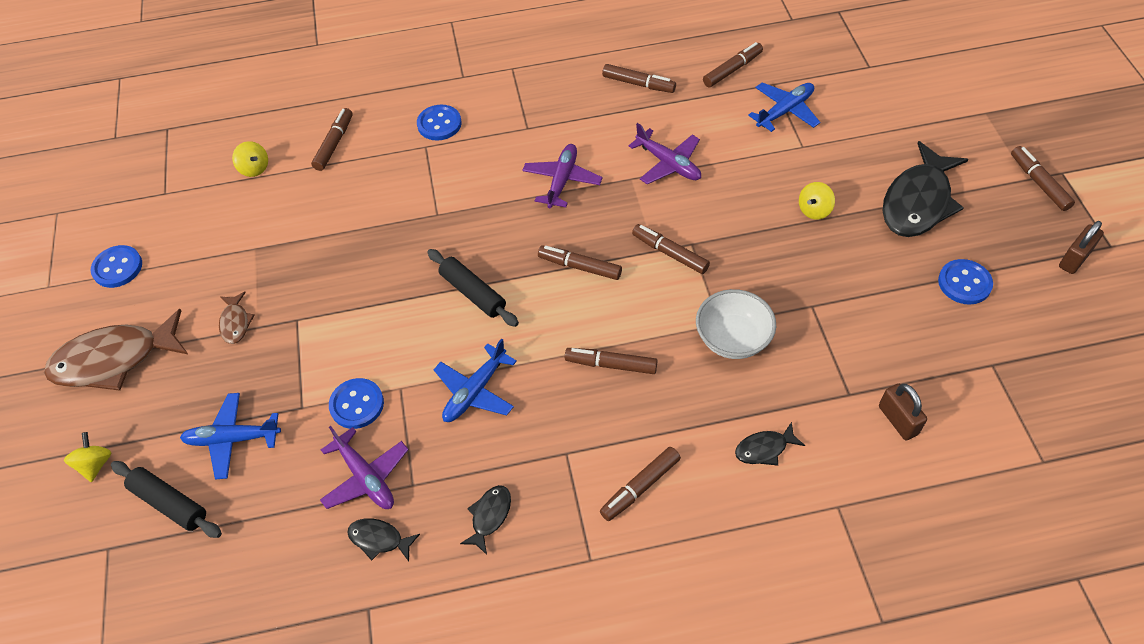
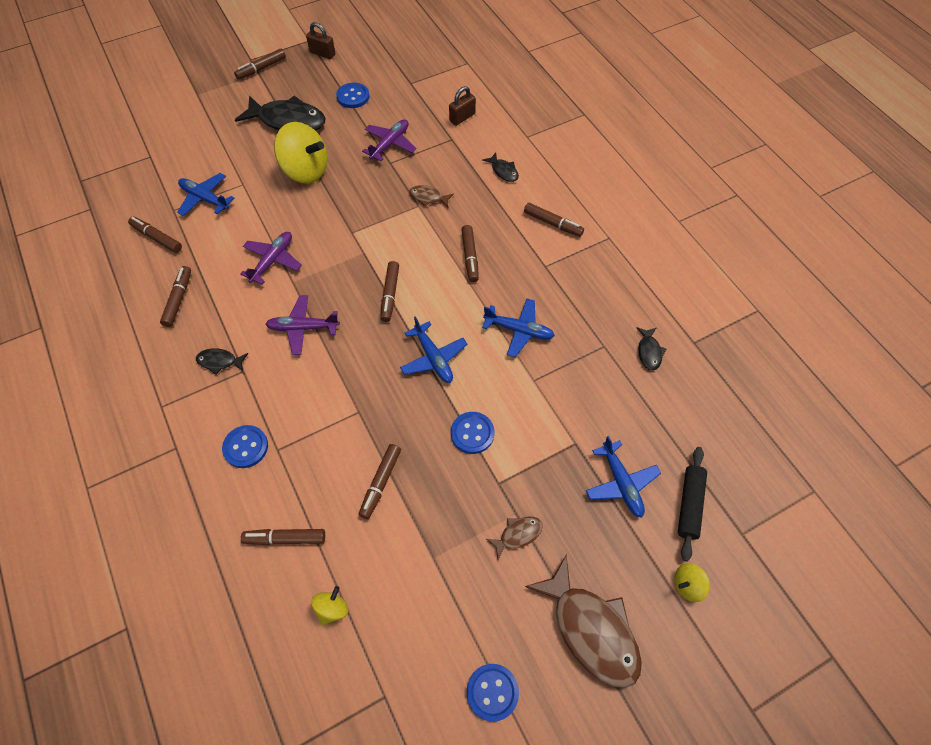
camera: 110 degrees left, 5 degrees up
(357, 404) = (558, 404): blue button -> blue button (472, 433)
(366, 477) = (611, 376): purple plane -> purple plane (390, 144)
(473, 293) = (433, 358): black rolling pin -> blue plane
(489, 516) = (605, 295): black fish -> black fish (220, 361)
(670, 253) = (364, 243): brown marker -> brown marker (381, 483)
(732, 339) = (428, 197): white bowl -> brown fish
(814, 210) = (306, 171): yellow spinning top -> yellow spinning top, size x2.17

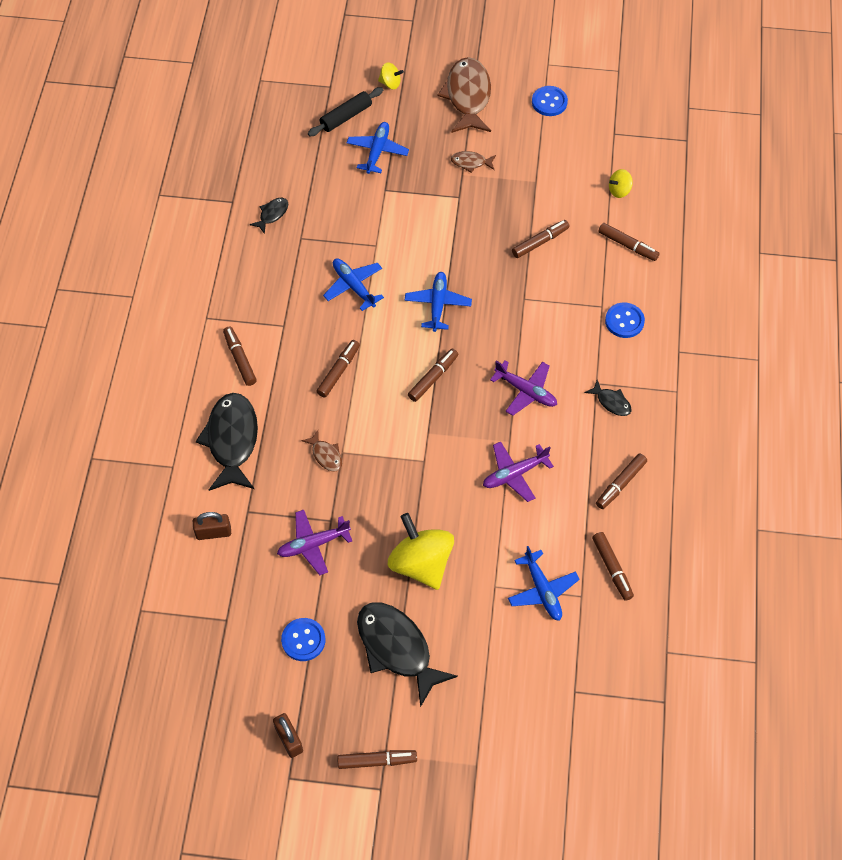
camera: 145 degrees left, 0 degrees up
(472, 433) = (451, 236): blue button -> none
(503, 171) = (232, 440): black fish -> black fish, size x2.16

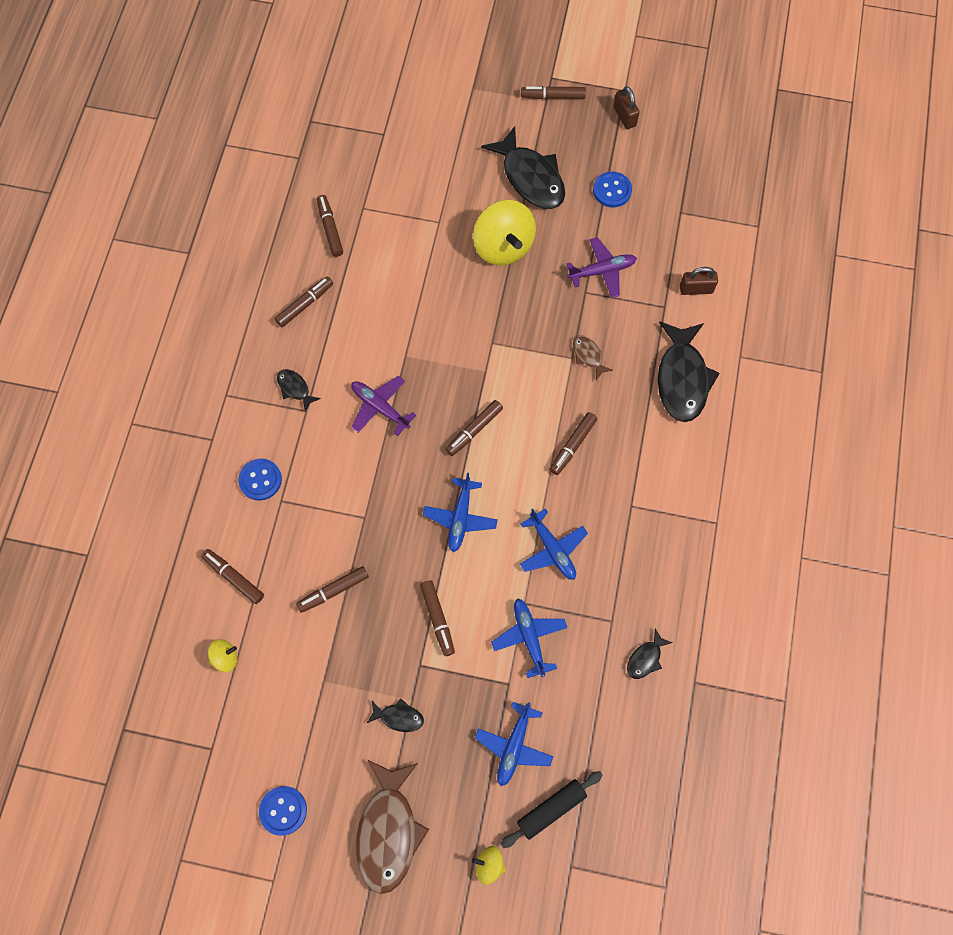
camera: 175 degrees left, 10 degrees up
(240, 359) = (677, 468): brown marker -> brown marker (437, 619)
(471, 162) = (398, 717): brown fish -> black fish
(514, 474) = (405, 322): purple plane -> none
(542, 590) = (396, 215): blue plane -> blue plane (529, 637)

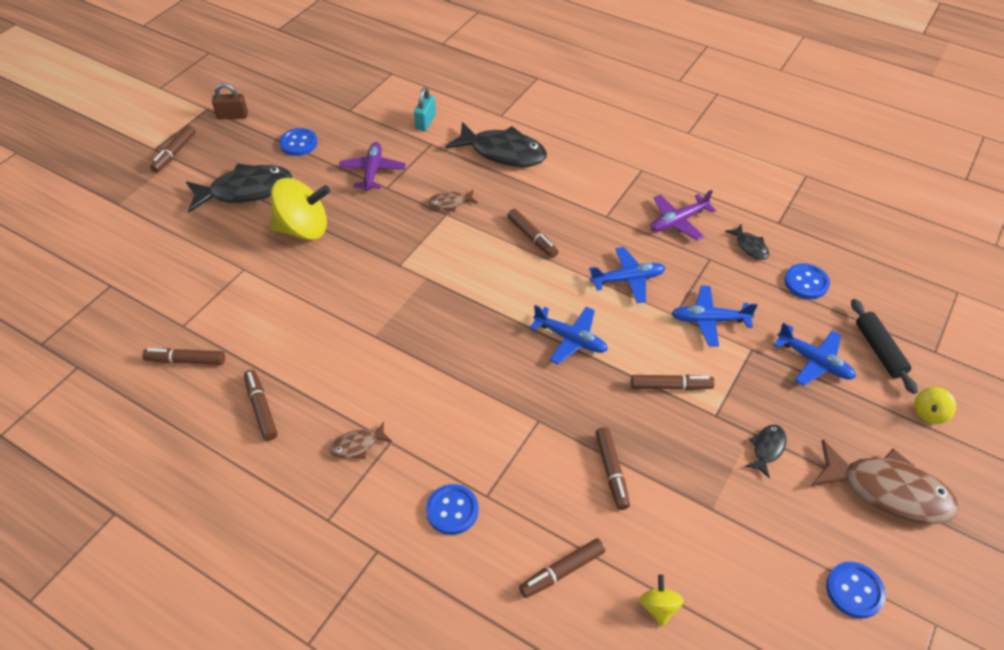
camera: 70 degrees left, 20 degrees down
(295, 388) = (357, 445): black fish -> brown fish
(380, 407) = (420, 373): purple plane -> purple plane (678, 221)
(474, 430) = (483, 303): brown marker -> none
(616, 724) = (806, 282): none -> blue button
(696, 289) = (426, 121): brown padlock -> turquoise padlock

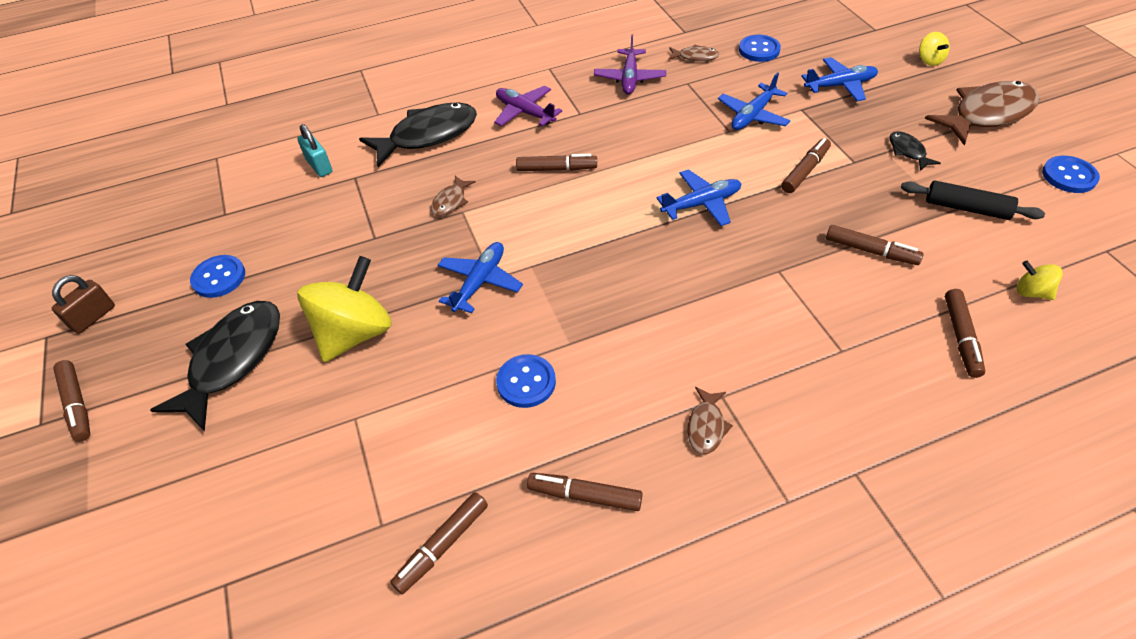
camera: 50 degrees left, 0 degrees up
(372, 171) = (338, 237): purple plane -> purple plane (525, 112)
(452, 510) = (843, 385): blue button -> blue button (526, 382)
(628, 279) = (666, 137): blue plane -> blue plane (480, 282)
(750, 246) = (695, 57): black fish -> brown fish
(879, 350) = (854, 51): black rolling pin -> black rolling pin (966, 208)

